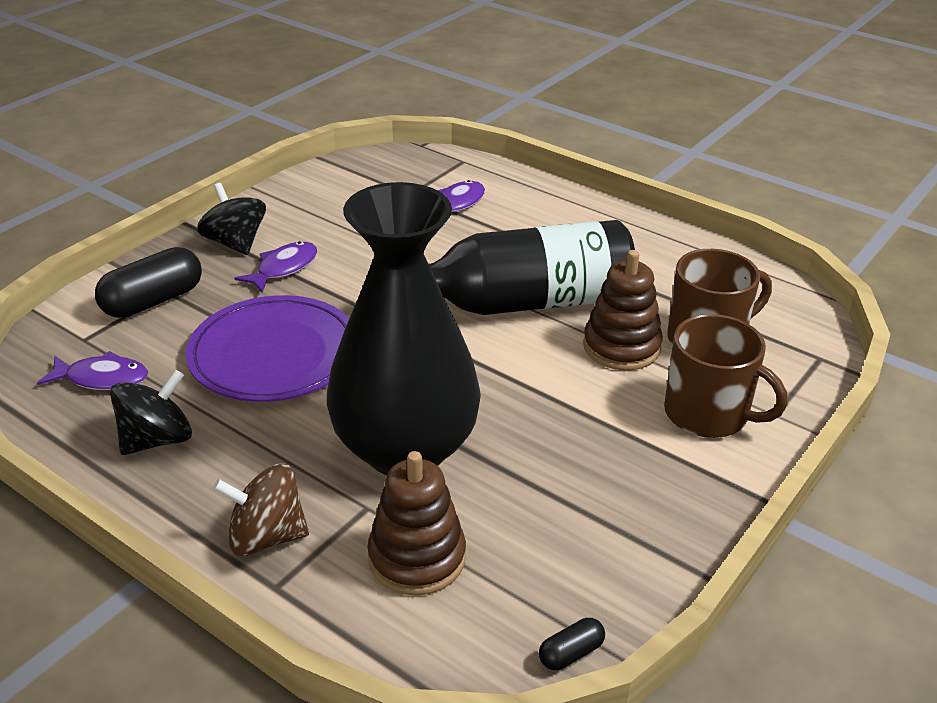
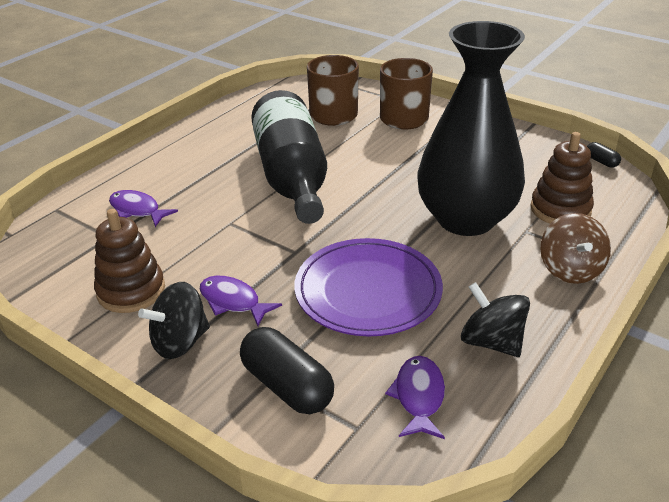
camera: 90 degrees left, 0 degrees up
(621, 347) = (342, 141): brown stacking toy -> brown stacking toy (131, 291)

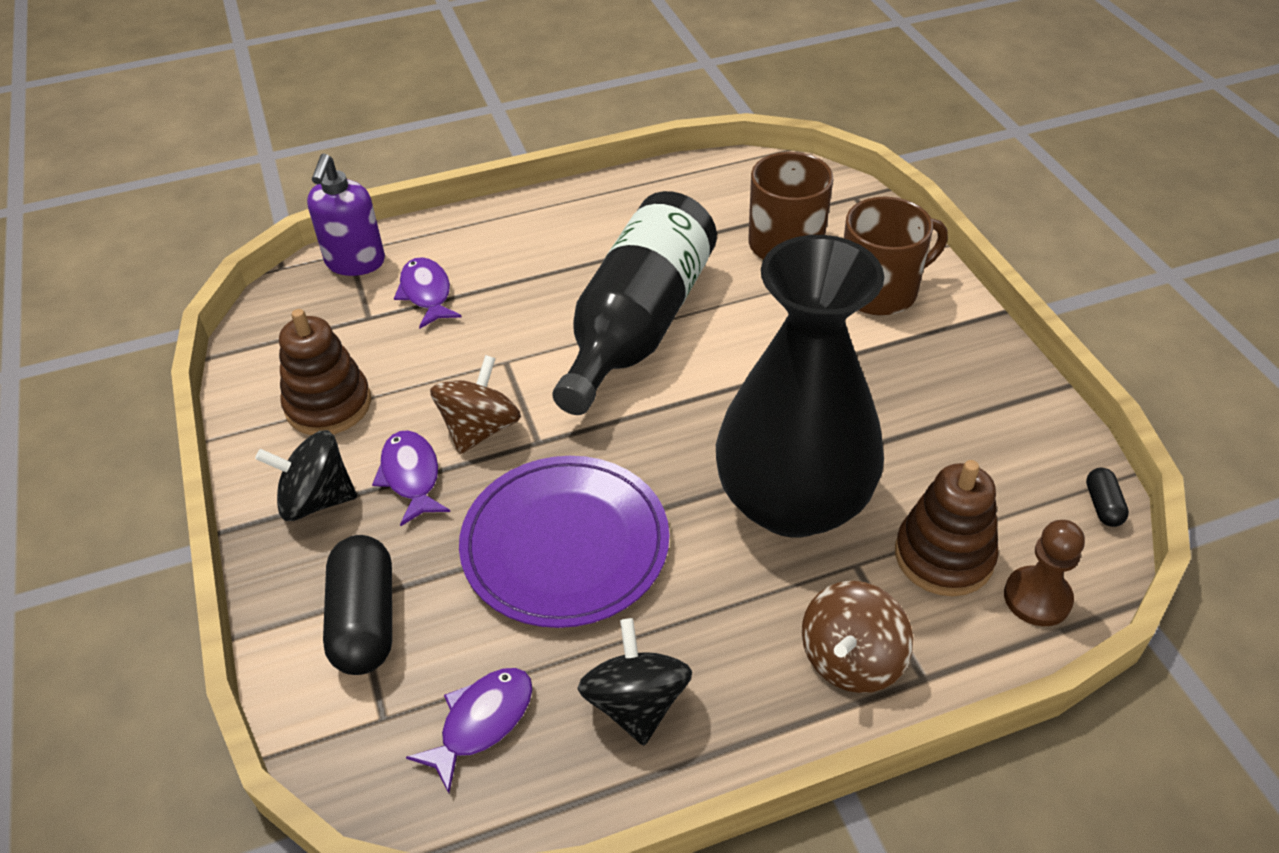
camera: 35 degrees right, 10 degrees up
(66, 213) = (355, 262): none -> purple soap dispenser
(251, 260) = (480, 429): none -> brown spinning top
(617, 207) = (1037, 598): none -> brown pawn

